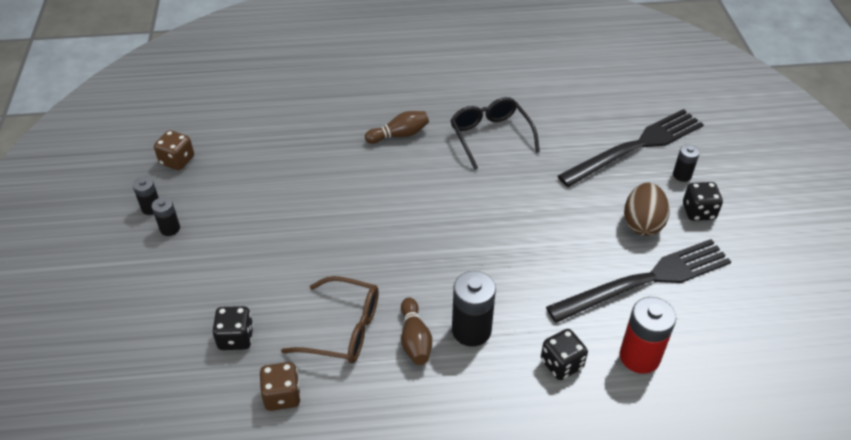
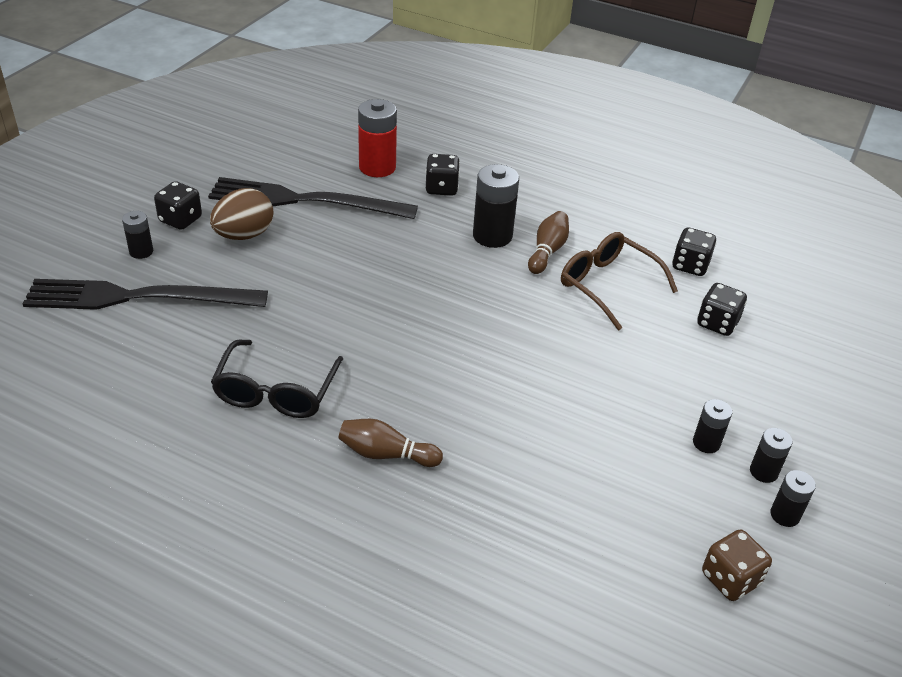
camera: 150 degrees left, 5 degrees down
(213, 230) = (706, 443): none -> black battery
(282, 396) = (690, 265): brown dice -> black dice

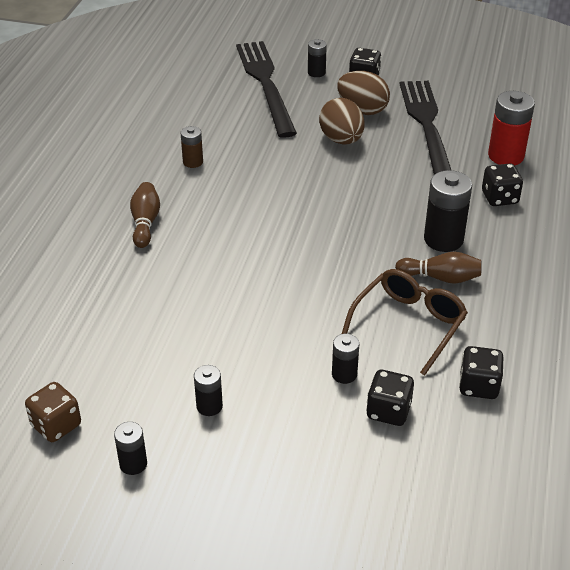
camera: 80 degrees right, 0 degrees up
(276, 391) = (193, 162): black glasses -> brown battery
(294, 262) = (341, 140): none -> brown egg
(763, 472) = (183, 449): black battery -> black battery (344, 374)

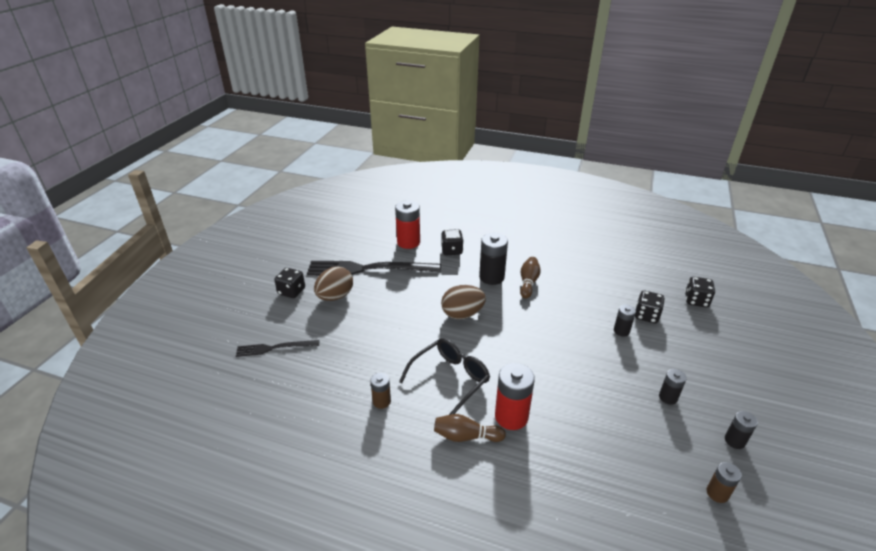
camera: 85 degrees left, 5 degrees down
(56, 425) = (717, 493): brown dice -> brown battery
(173, 256) = (511, 416): none -> red battery
(228, 208) = (450, 379): none -> black glasses
(265, 84) = (274, 348): black fork -> black fork, size x0.52
(316, 72) = (270, 316): black battery -> none
(341, 140) = (372, 310): brown egg -> brown egg (462, 314)
(408, 325) = (572, 300): brown glasses -> none
(478, 386) = (617, 281): black dice -> black dice (696, 301)

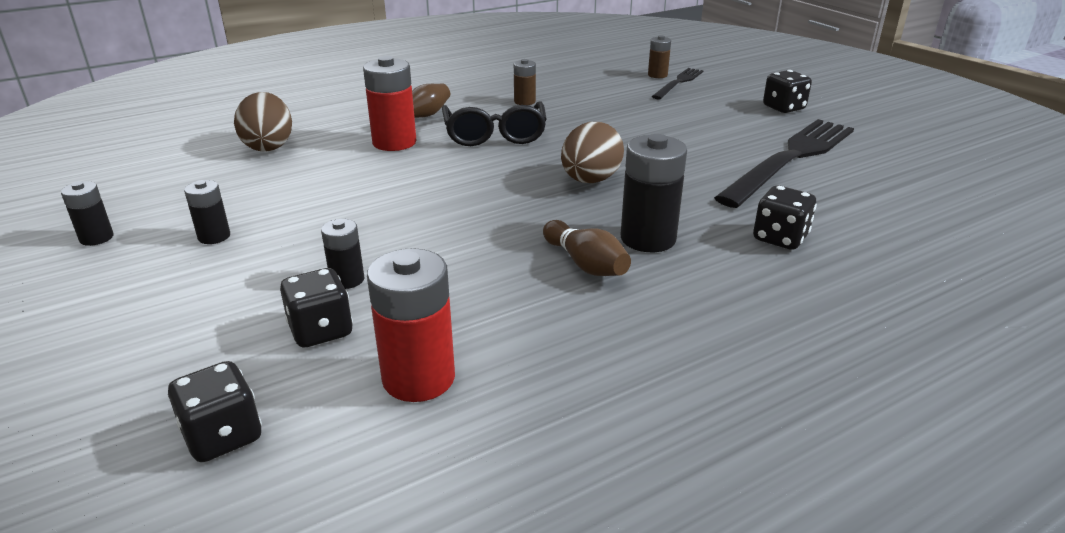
camera: 130 degrees right, 5 degrees down
(335, 296) = (741, 125): brown egg -> brown egg (268, 146)
(408, 242) = (852, 211): red battery -> red battery (419, 378)
(717, 493) = (118, 189): brown battery -> brown battery (657, 75)

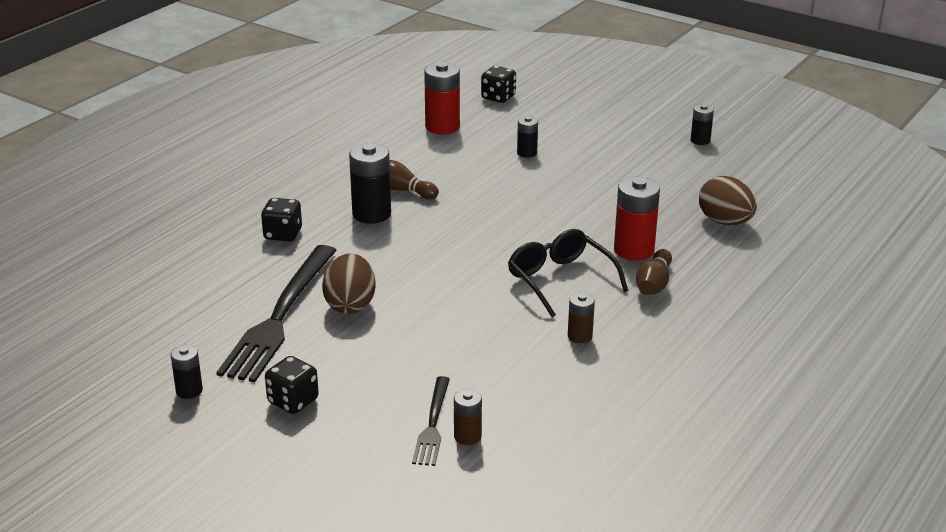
camera: 155 degrees right, 0 degrees up
(214, 236) = (637, 156): black battery -> black battery (189, 391)
(321, 330) = (508, 132): black dice -> none
(590, 180) = (440, 251): brown egg -> brown egg (350, 305)

